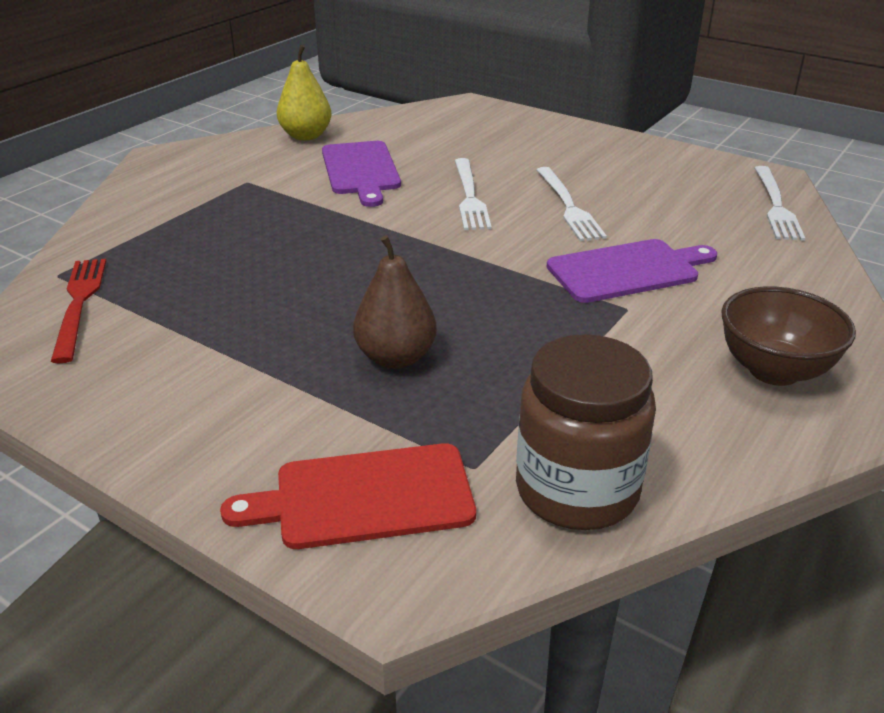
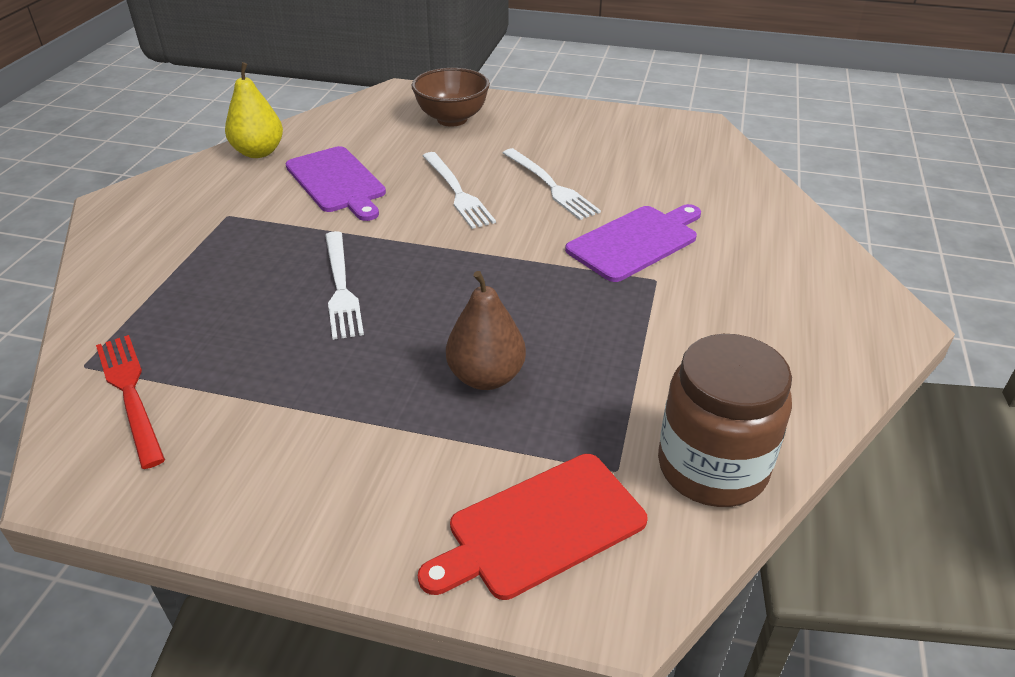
camera: 20 degrees left, 5 degrees up
(774, 370) = (800, 313): brown bowl -> brown bowl (452, 119)
(776, 205) = (719, 153): white fork -> white fork (341, 287)

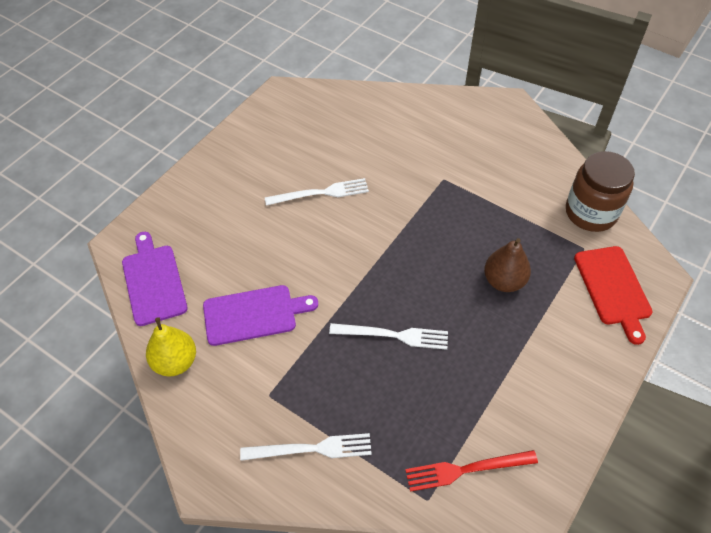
camera: 70 degrees left, 15 degrees up
(452, 119) = (193, 221): brown bowl -> none
(457, 192) = (304, 245): white fork -> white fork (311, 449)
(636, 241) = (403, 174): purple cutting board -> purple cutting board (153, 281)

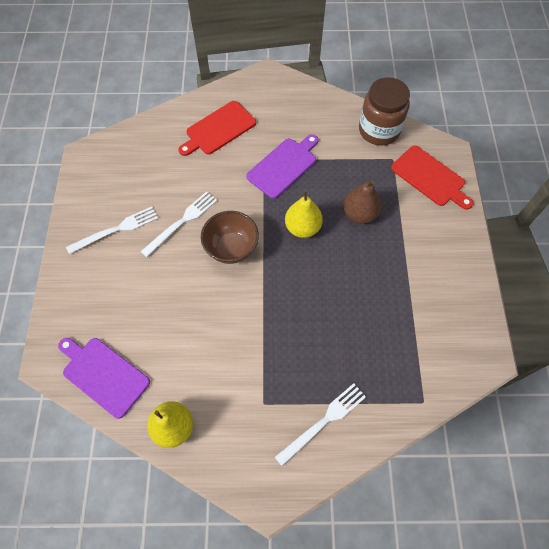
camera: 35 degrees left, 10 degrees up
(254, 314) = (205, 350): purple cutting board -> purple cutting board (284, 166)
(348, 241) = (231, 248): none -> brown bowl
(393, 335) = (316, 300): white fork -> white fork (116, 230)
(420, 130) = (218, 129): none -> red cutting board
(433, 261) = (302, 227): none -> yellow pear
(466, 469) = (431, 364): red fork -> none

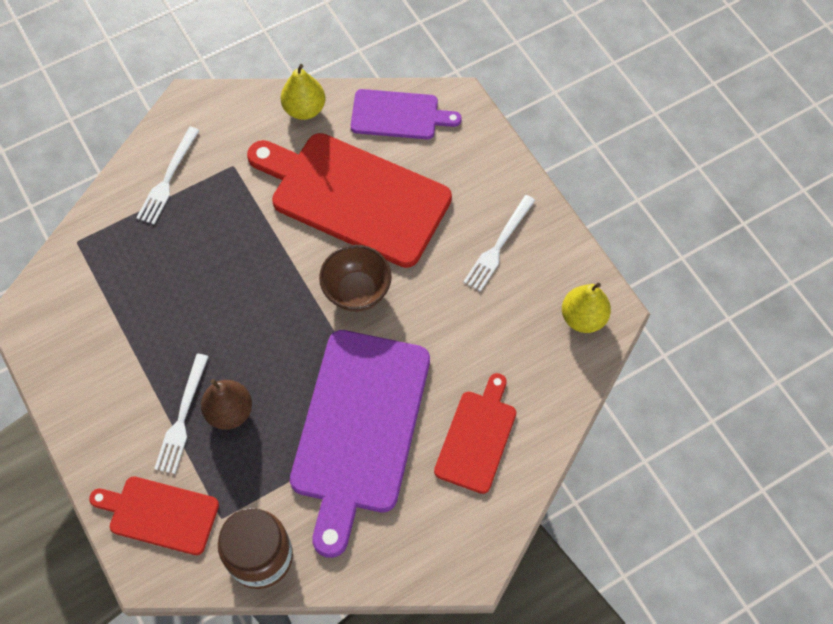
camera: 150 degrees right, 0 degrees up
(182, 222) = (433, 291): white fork -> white fork (182, 417)
(186, 321) = (354, 196): none -> red cutting board
(284, 166) = (359, 428): purple cutting board -> purple cutting board, size x1.85
(302, 227) = (290, 358): yellow pear -> yellow pear (583, 318)

